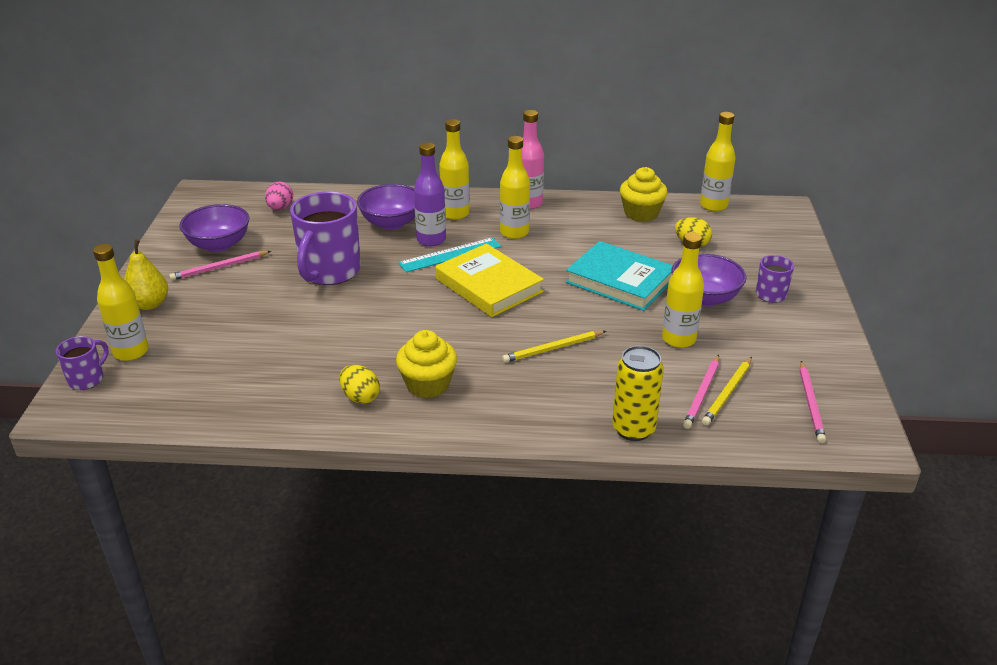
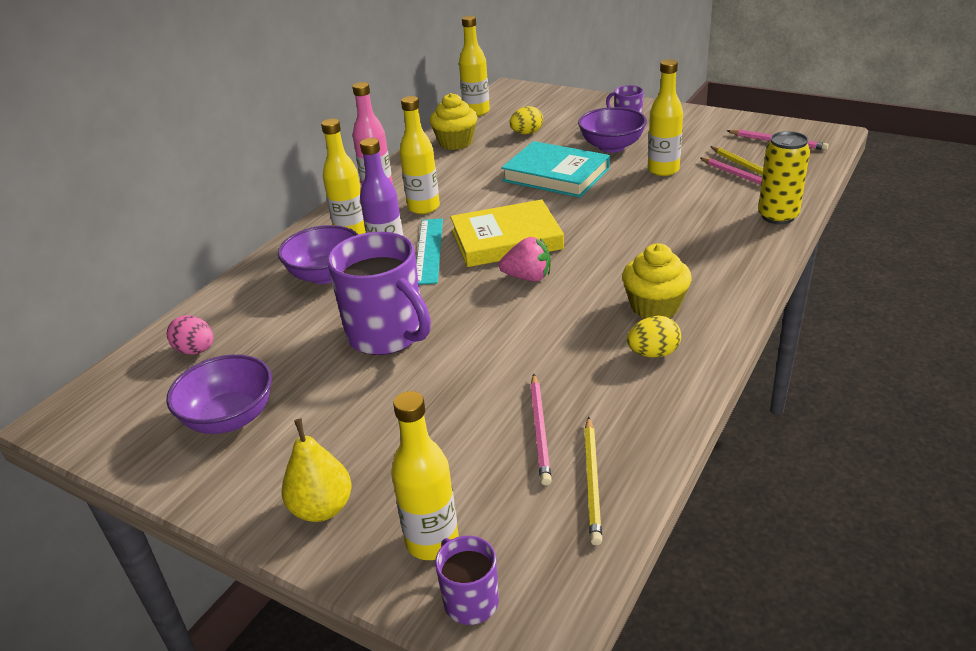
camera: 60 degrees left, 0 degrees up
(219, 267) = (290, 425): pink pencil -> pink pencil (540, 430)
(437, 311) = (528, 277): none -> pink strawberry
(553, 349) = (638, 228): yellow pencil -> yellow pencil (592, 481)
(620, 281) = (556, 175): turquoise book -> turquoise book turned 60 degrees clockwise

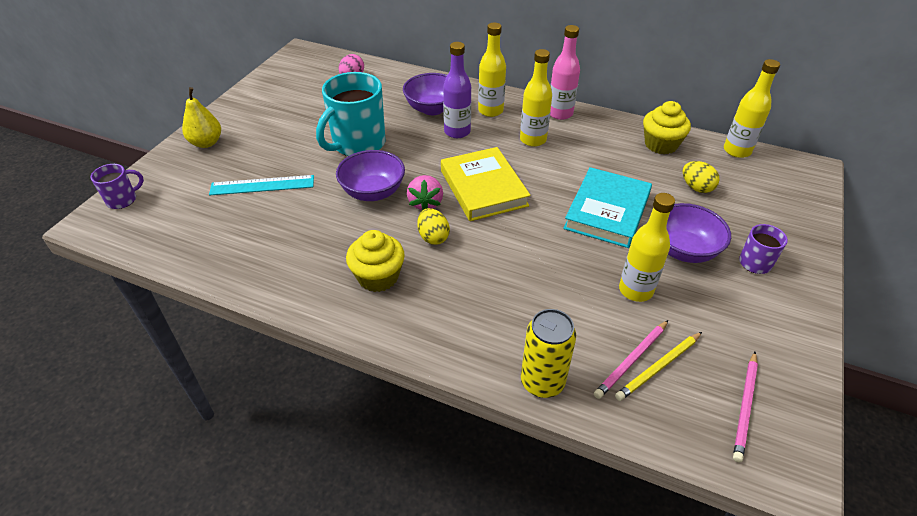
camera: 80 degrees right, 10 degrees up
(230, 418) = (288, 100): purple bowl -> purple bowl (373, 192)
(387, 335) = (358, 144): purple mug -> turquoise mug
(429, 250) = (465, 150): turquoise ruler -> turquoise ruler (262, 185)
(432, 541) = (168, 183): yellow bottle -> none
(540, 430) = (244, 218): pink pencil -> none
(592, 481) = (191, 243): yellow pencil -> none
(653, 353) = (315, 274): yellow egg -> yellow egg (433, 237)

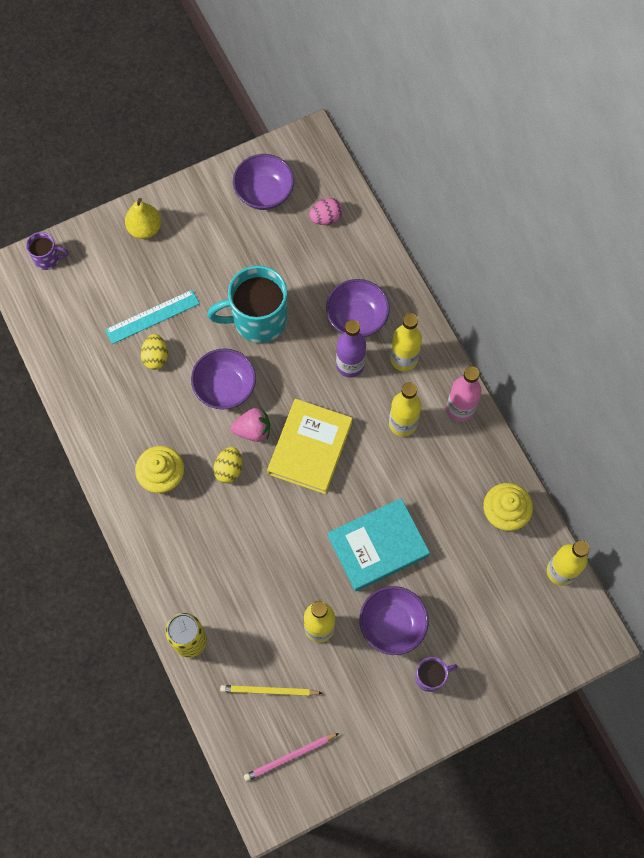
camera: 40 degrees right, 25 degrees up
(262, 185) = (152, 316): turquoise ruler -> turquoise ruler turned 60 degrees counterclockwise
(291, 86) = (264, 193): none -> purple bowl
(425, 203) = (253, 430): pink strawberry -> pink strawberry turned 135 degrees counterclockwise
(631, 360) = (258, 673): pink pencil -> none
(696, 187) = (475, 580): yellow egg -> yellow egg (156, 357)

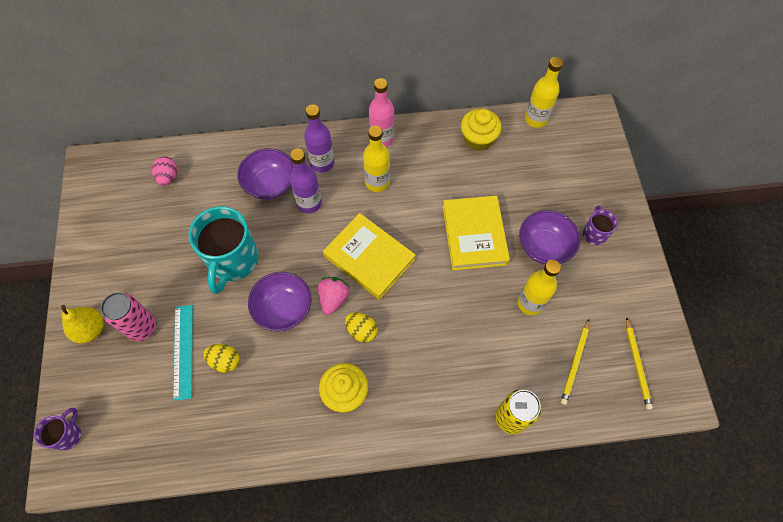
camera: 70 degrees left, 5 degrees down
(162, 271) = (142, 327): none -> pink can
(264, 193) = (116, 216): purple bowl -> none
(290, 757) = (637, 364): pink pencil -> yellow pencil
(378, 546) = (474, 235): turquoise book -> yellow book
(403, 359) = (322, 163): yellow bottle -> purple bottle

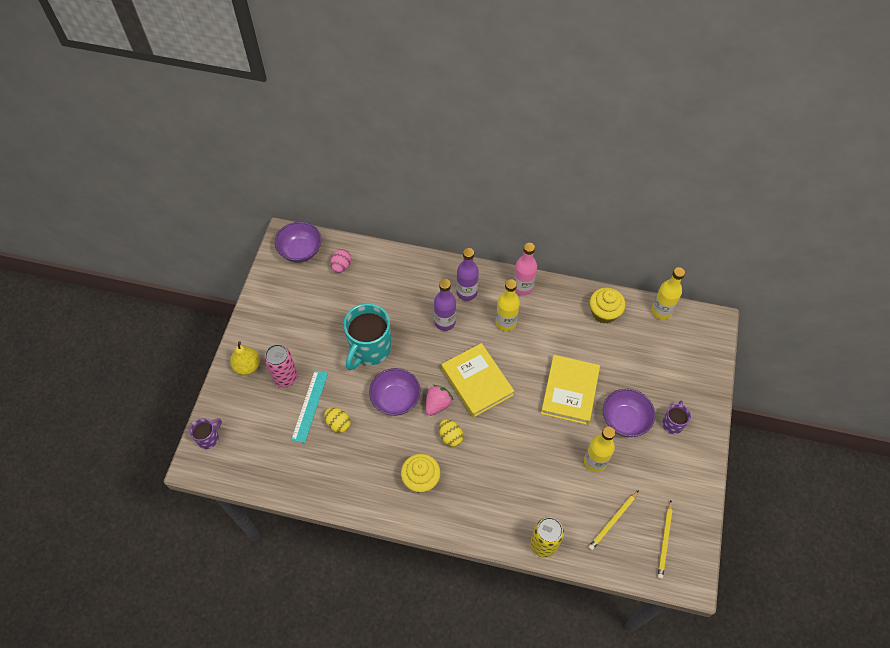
camera: 20 degrees right, 5 degrees down
(270, 184) = (419, 297): purple bowl -> purple bowl (300, 251)

